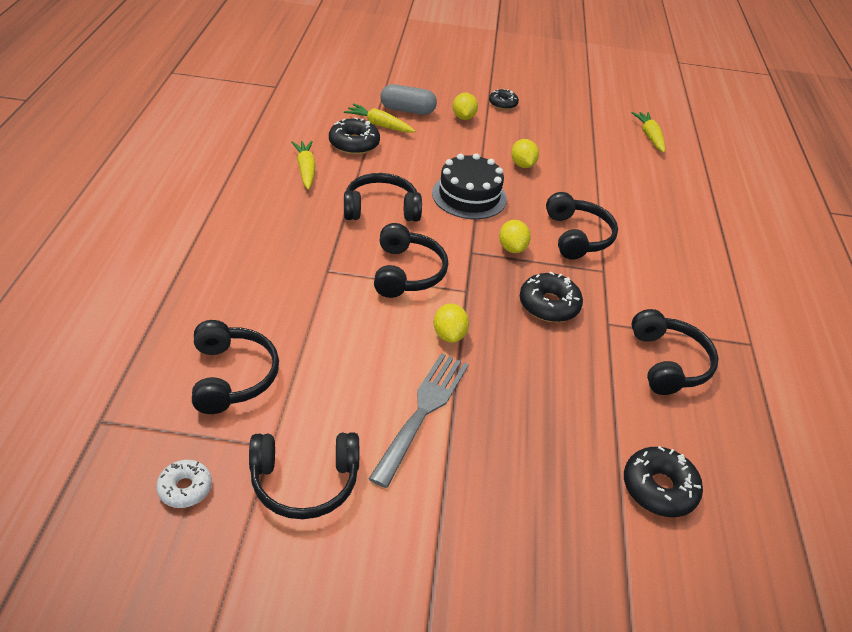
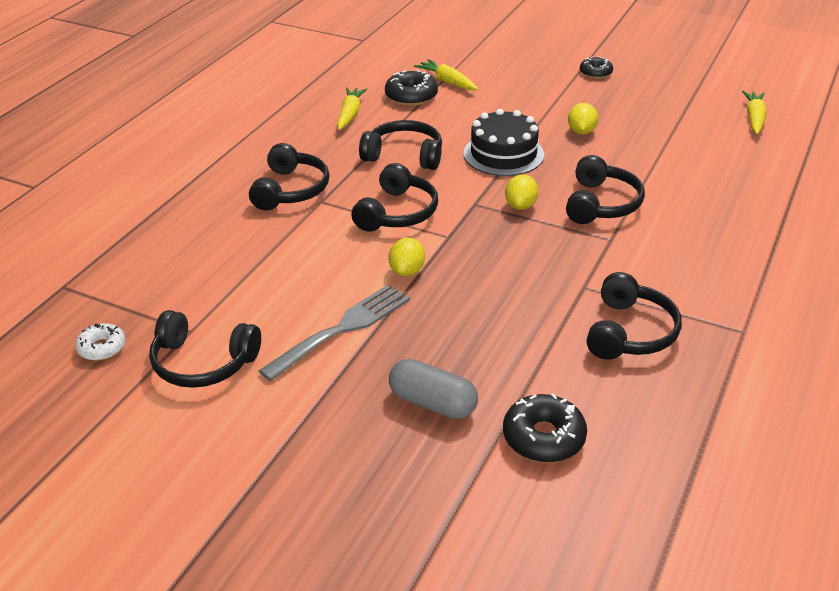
camera: 25 degrees right, 5 degrees down
(232, 376) = (187, 272): black headphones -> black headphones (291, 190)
(407, 110) = (485, 71): grey capsule -> grey capsule (432, 403)
(463, 117) = (542, 82): yellow lemon -> none
(549, 305) = (528, 261): black donut -> none

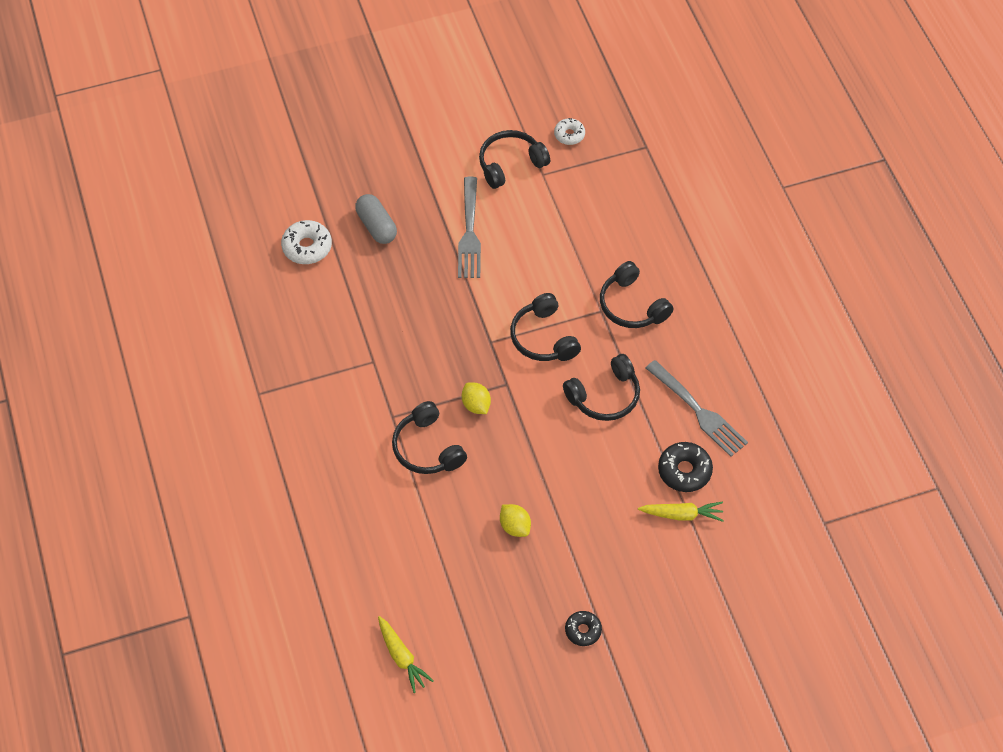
camera: 135 degrees right, 20 degrees up
(350, 114) = (698, 411): yellow carrot -> grey fork
(407, 271) = (483, 296): yellow lemon -> none
(432, 403) = (376, 226): grey capsule -> grey capsule turned 75 degrees clockwise
(503, 154) = (542, 452): black cake -> none
(543, 437) = (307, 247): black donut -> white donut
(630, 332) = (319, 345): black headphones -> none

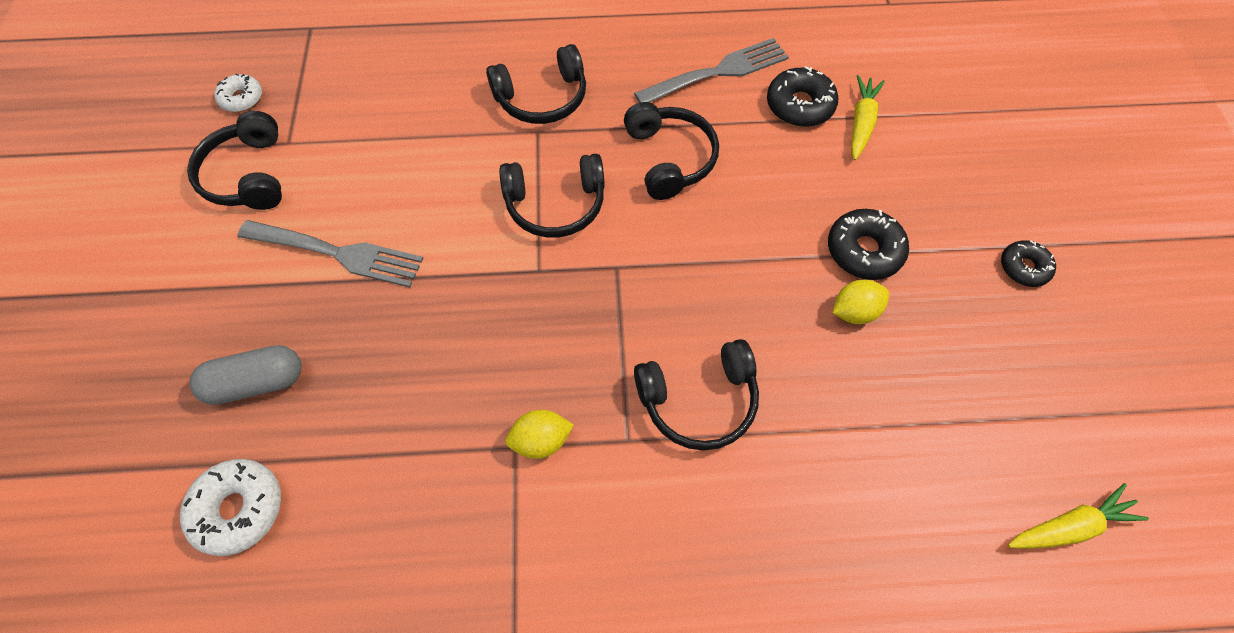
camera: 75 degrees left, 5 degrees up
(476, 405) = (640, 314): yellow lemon -> yellow lemon (541, 440)
(565, 527) = (863, 250): none -> black donut

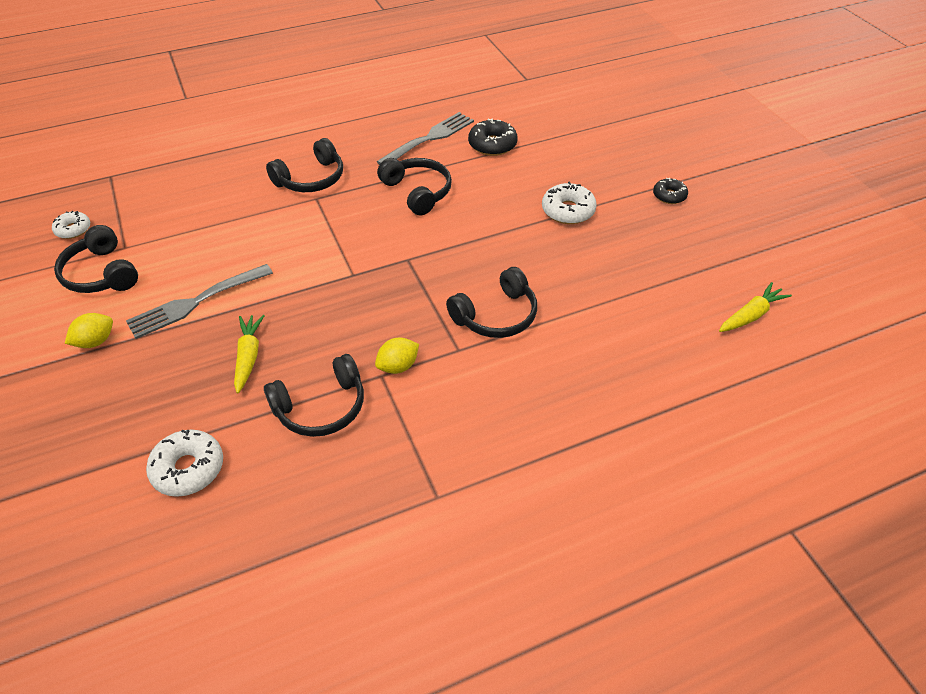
camera: 20 degrees left, 15 degrees down
(257, 382) = (167, 392): grey capsule -> none
(337, 253) = (196, 302): grey fork -> grey fork turned 150 degrees clockwise
(555, 204) = (348, 235): black headphones -> black headphones (321, 407)
(854, 311) = (576, 243): yellow lemon -> yellow lemon (95, 341)
(861, 123) = (536, 145): yellow carrot -> yellow carrot (248, 357)
(863, 250) = (568, 211): black donut -> white donut

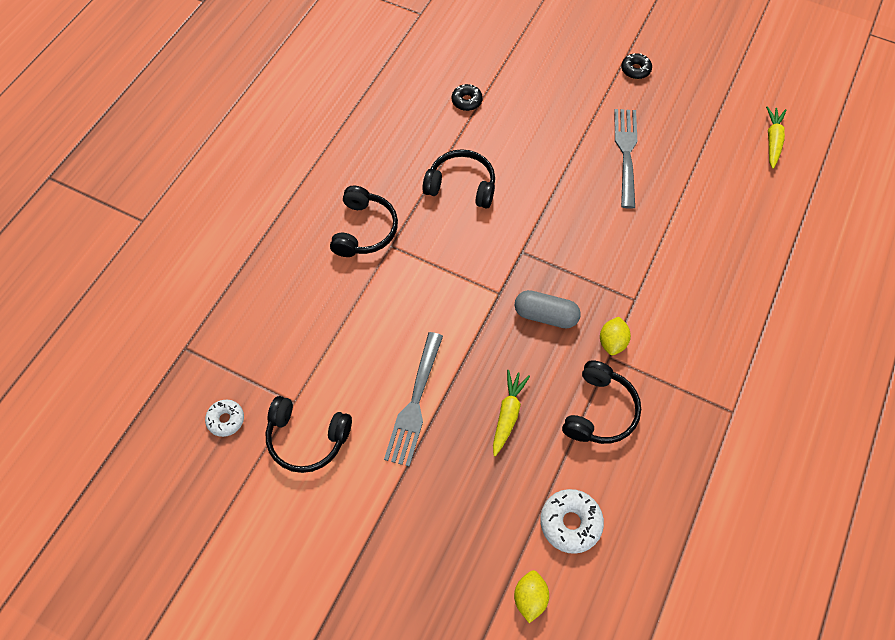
camera: 40 degrees left, 15 degrees up
(95, 341) = (382, 493): yellow lemon -> yellow lemon (529, 597)
(248, 357) = (507, 414): yellow carrot -> yellow carrot turned 60 degrees clockwise
(368, 312) = (545, 315): none -> grey capsule
(429, 138) = (412, 126): grey fork -> grey fork (626, 153)
(492, 145) = (466, 101): black donut -> black donut, size x0.64
(496, 315) = (629, 254): black headphones -> none
(568, 211) = (584, 130): white donut -> none

